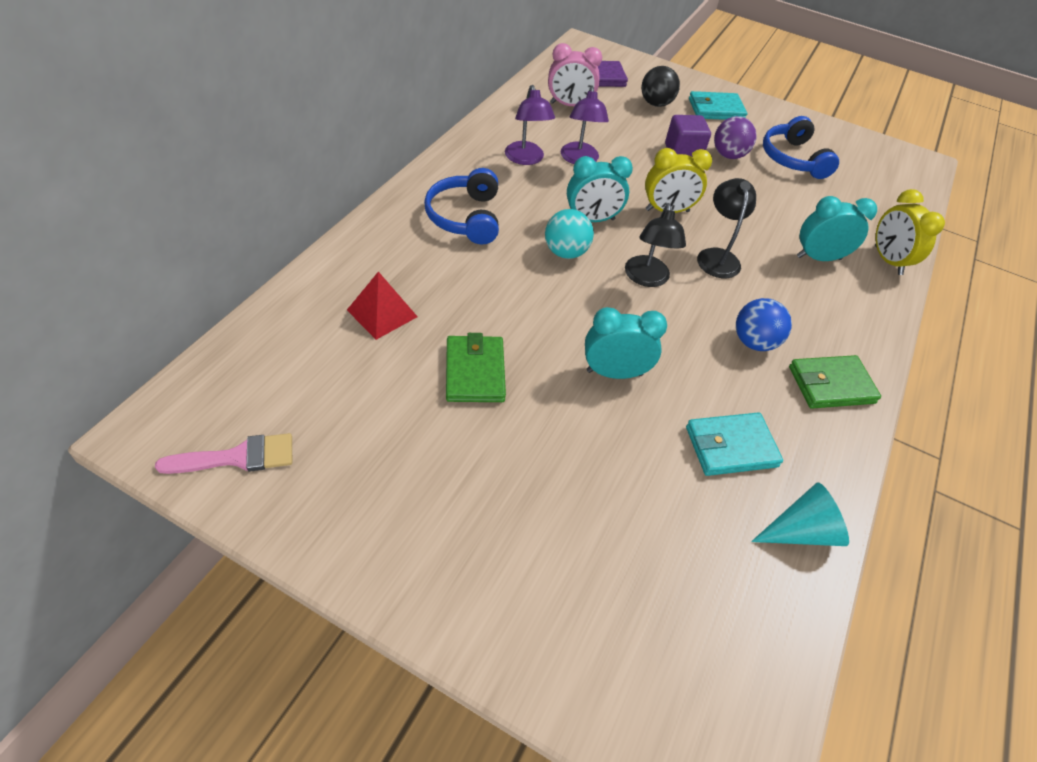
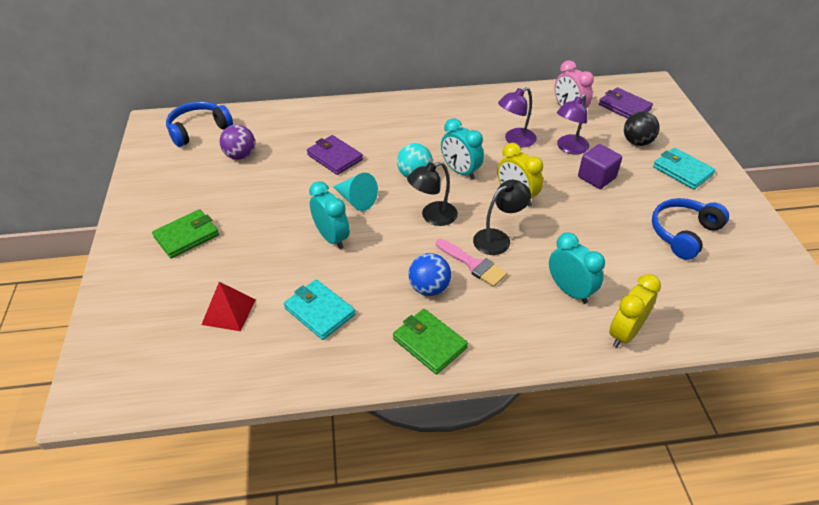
camera: 60 degrees right, 5 degrees down
(237, 457) = (160, 150): pink brush -> pink brush (473, 264)
(382, 313) = (288, 140): red pyramid -> red pyramid (228, 312)
(466, 217) = (397, 128): blue headphones -> blue headphones (198, 130)
(466, 292) = (335, 157): none -> purple wallet
(475, 372) = (278, 188): green wallet -> green wallet (187, 236)
(526, 159) = (483, 122): purple lamp -> purple lamp (569, 148)
(728, 155) = (630, 199): purple ball -> purple ball (240, 156)
(801, 531) = (278, 369): turquoise cone -> turquoise cone (356, 200)

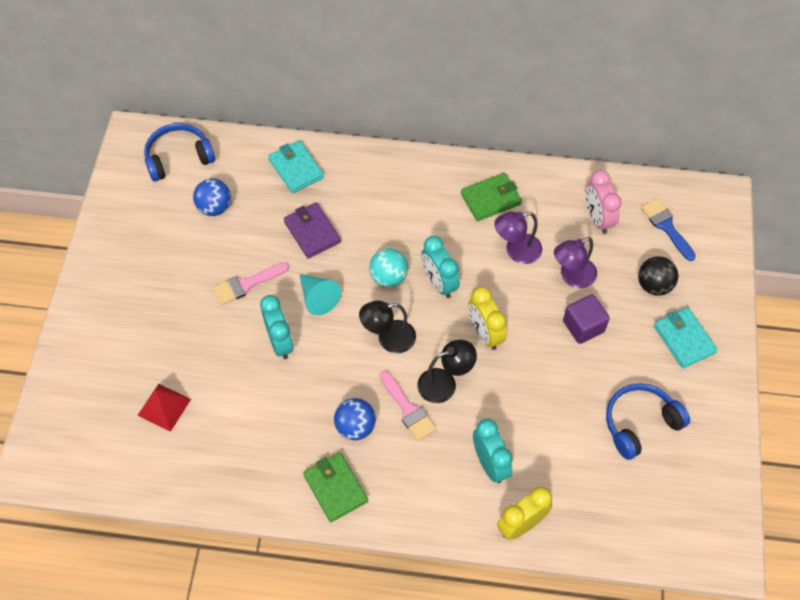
camera: 15 degrees right, 15 degrees up
(187, 236) = (142, 306): green wallet -> green wallet (491, 199)
(240, 156) = (215, 207): purple ball -> blue ball
(286, 202) = (247, 284): none -> pink brush
(319, 311) = (246, 428): turquoise wallet -> turquoise wallet (296, 168)
(624, 107) = (666, 227): purple wallet -> blue brush

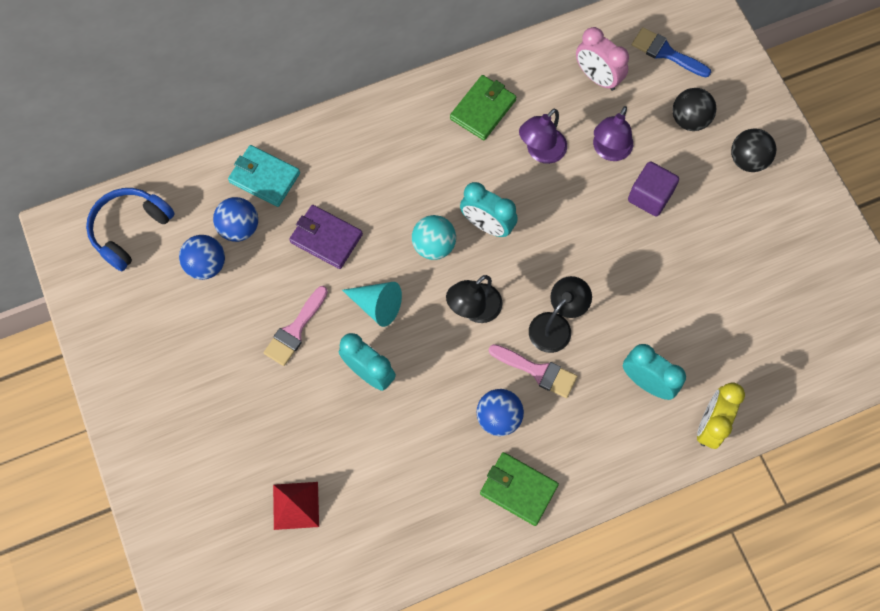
camera: 30 degrees left, 10 degrees up
(255, 194) = (239, 228): none -> blue ball
(485, 333) = (562, 254): yellow clock -> none
(640, 424) = (757, 265): blue headphones -> none
(684, 339) = (747, 160): turquoise wallet -> black ball

